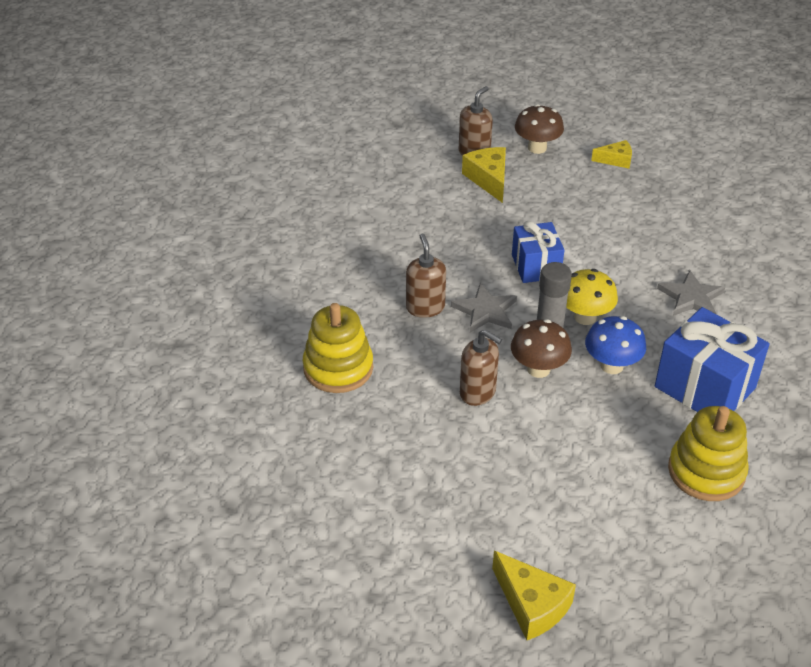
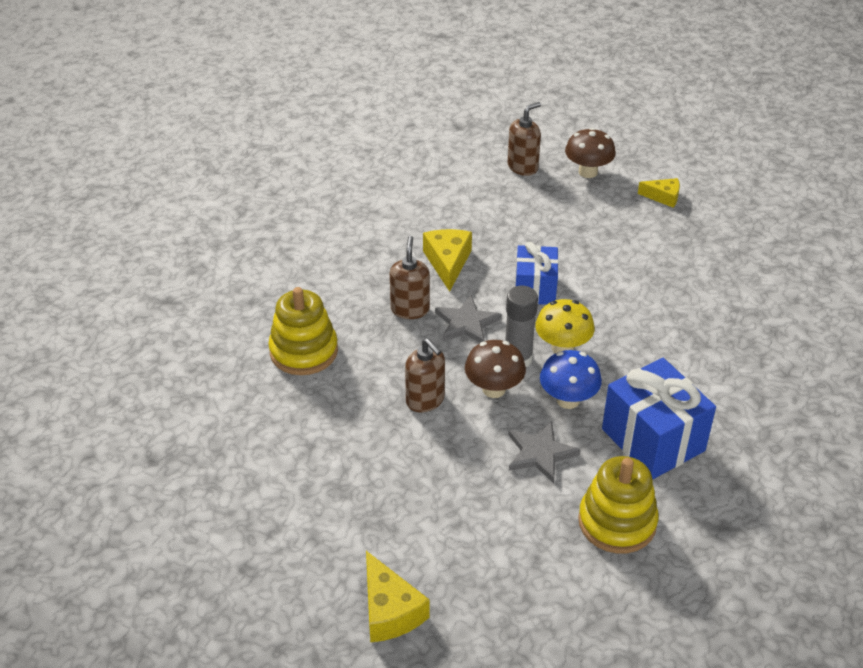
camera: 15 degrees right, 0 degrees up
(488, 179) = (525, 195): yellow cheese -> yellow cheese (448, 263)
(691, 298) = (679, 348): grey star -> grey star (540, 453)

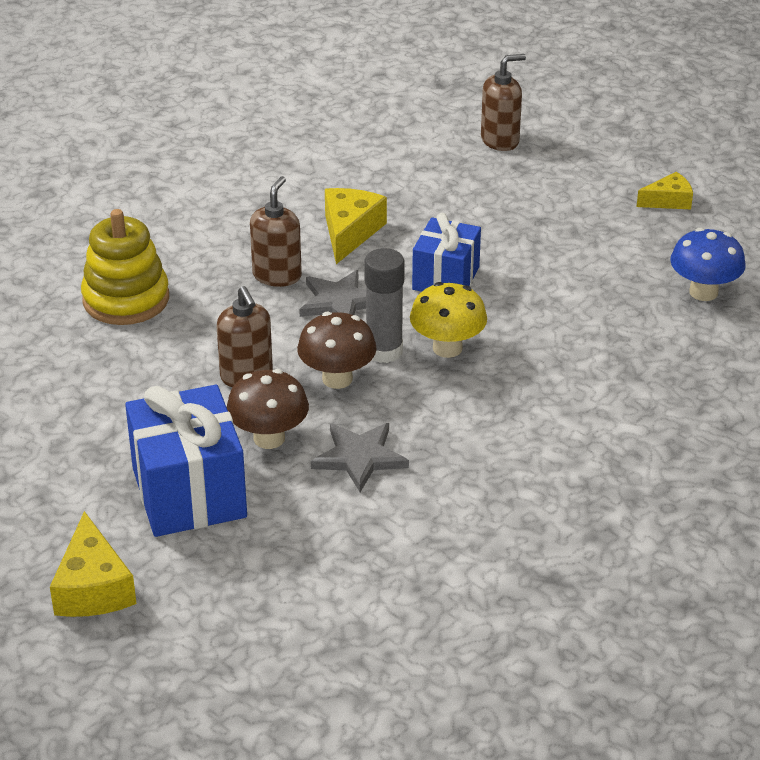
camera: 15 degrees right, 5 degrees down
(568, 400) = (424, 406): blue mushroom -> blue mushroom (703, 292)
(588, 172) = (582, 158): brown mushroom -> brown mushroom (269, 438)
(617, 522) = (418, 549): yellow stacking toy -> none
(653, 440) = (510, 469): blue gift -> blue gift (189, 493)
(663, 197) = (668, 201): yellow cheese -> yellow cheese turned 45 degrees counterclockwise

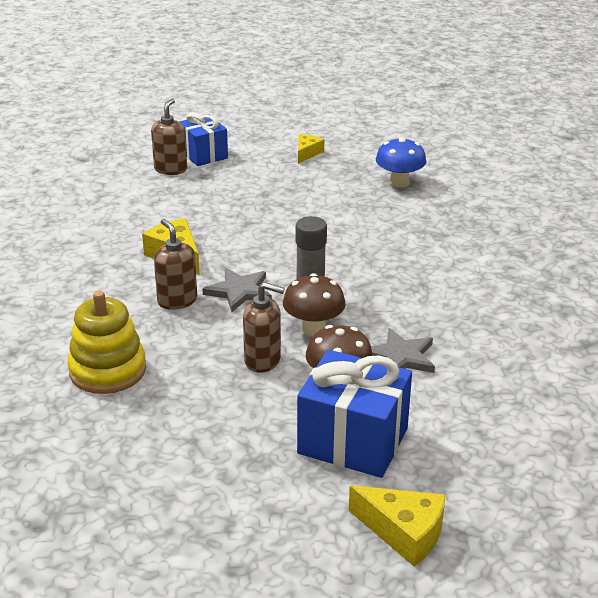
camera: 50 degrees left, 5 degrees down
(445, 278) = (271, 247): blue gift -> blue gift (204, 155)
(447, 348) = (338, 278): yellow mushroom -> none

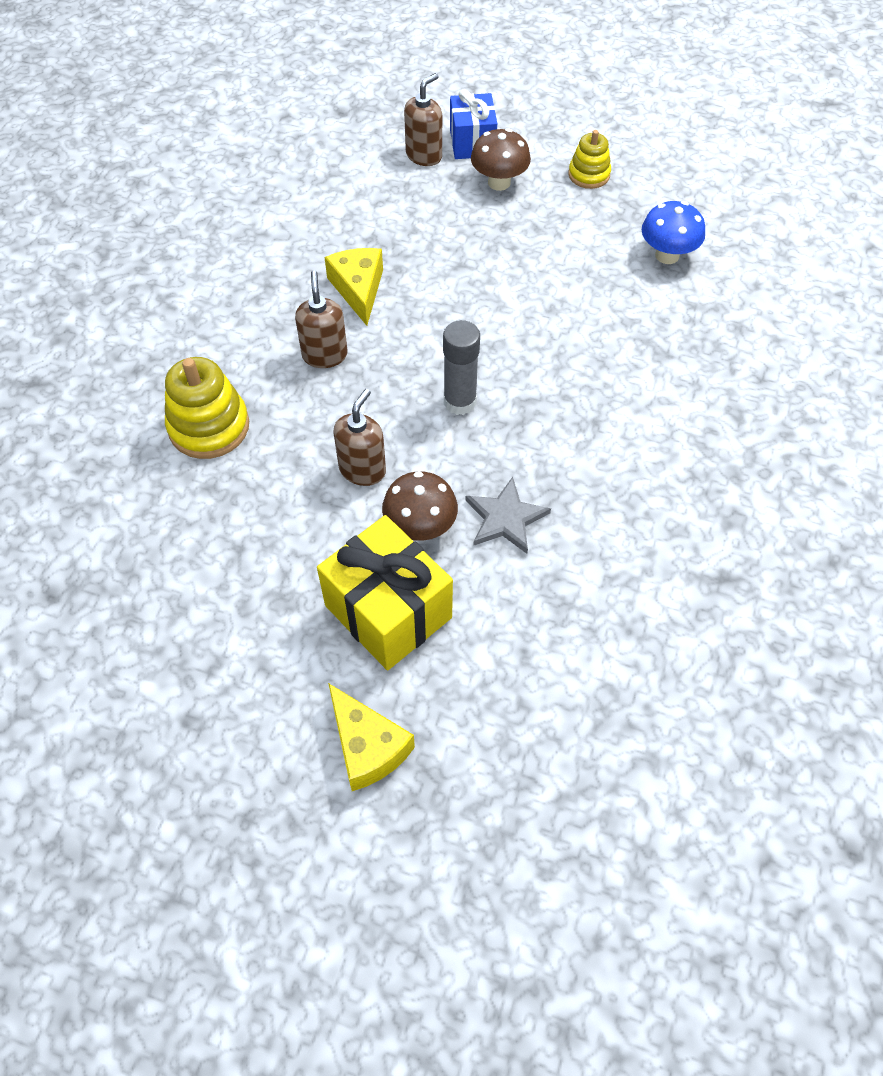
camera: 25 degrees right, 25 degrees up
(239, 291) = (393, 364): grey star -> none
(263, 360) = (362, 469): brown soap dispenser -> brown soap dispenser turned 105 degrees counterclockwise
(307, 153) = (589, 175): yellow cheese -> yellow stacking toy
(313, 328) = (439, 444): brown mushroom -> brown mushroom (499, 182)
(353, 441) = (388, 612): blue gift -> yellow gift

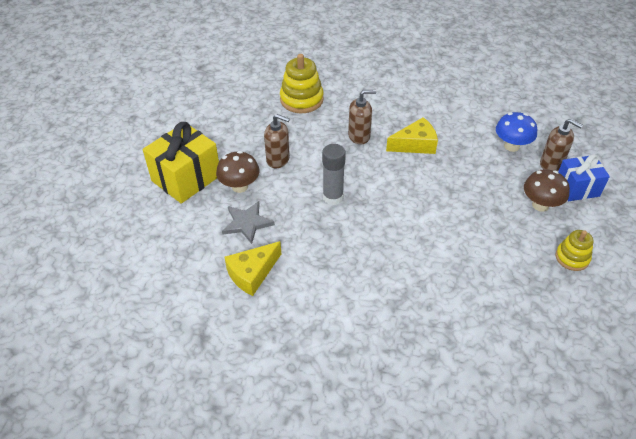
camera: 85 degrees right, 10 degrees down
(367, 746) = (110, 177): yellow cheese -> yellow cheese (252, 273)
(667, 255) = (498, 309): blue mushroom -> blue mushroom (511, 146)

